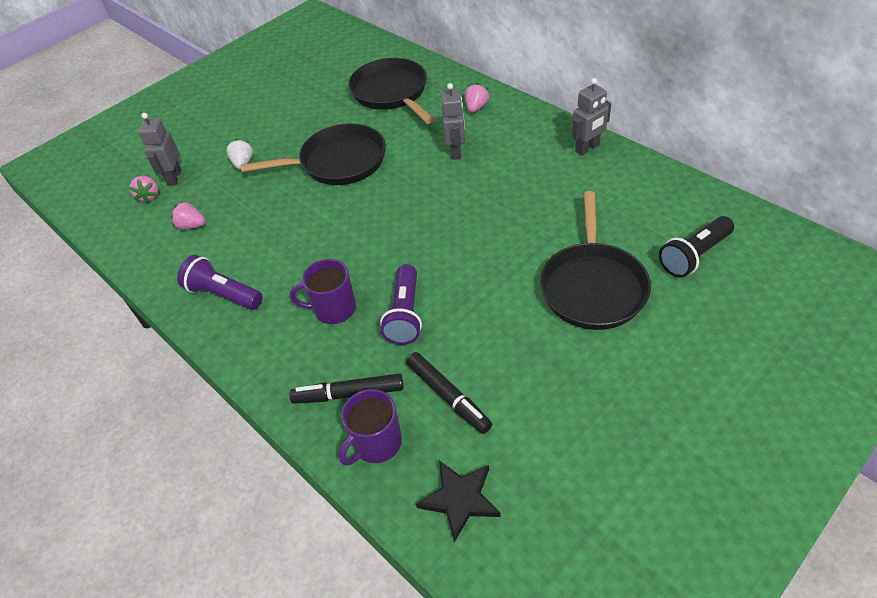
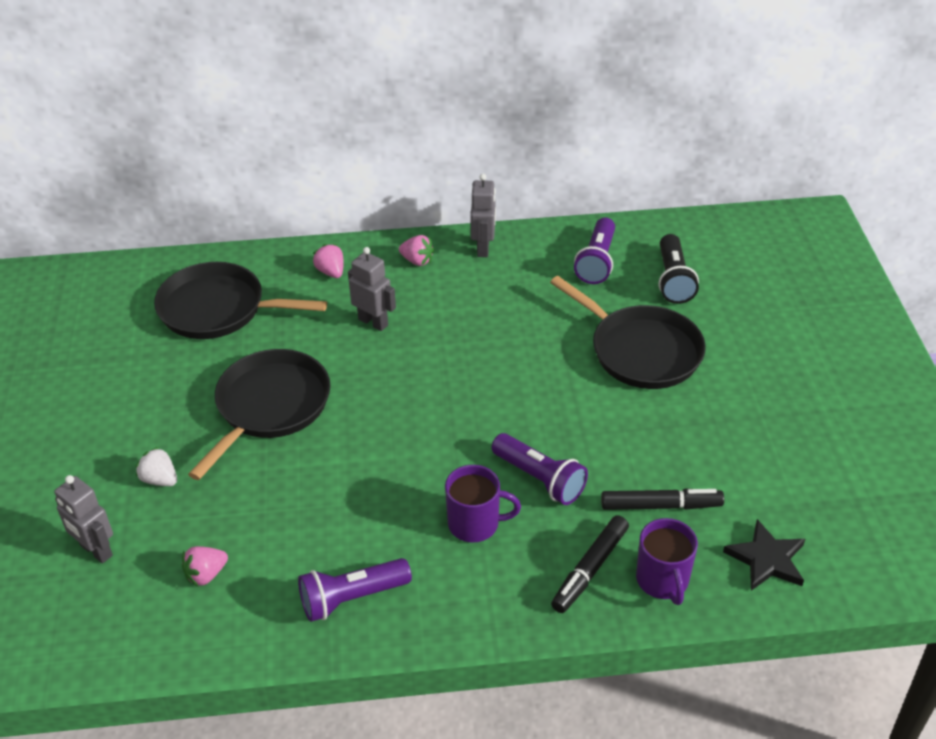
camera: 55 degrees left, 5 degrees down
(149, 196) = (97, 589): pink strawberry -> pink strawberry (417, 261)
(333, 309) = (475, 524): purple mug -> purple mug turned 120 degrees counterclockwise
(653, 205) = (597, 261): none -> purple flashlight

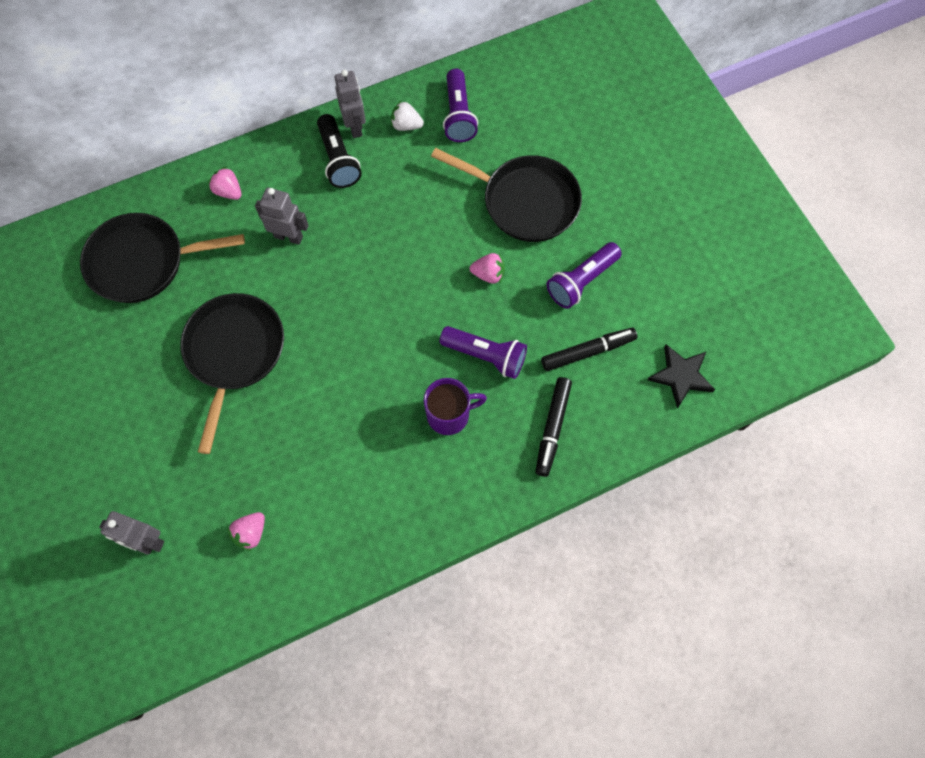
camera: 20 degrees left, 25 degrees up
(160, 479) = (171, 455): white strawberry -> white strawberry (406, 125)
(352, 598) = (378, 515): purple flashlight -> purple flashlight (581, 281)
(417, 261) = (301, 157): pink strawberry -> pink strawberry (488, 274)
(662, 580) = (610, 420): purple mug -> none
(673, 280) = (529, 117): black flashlight -> black flashlight (338, 160)

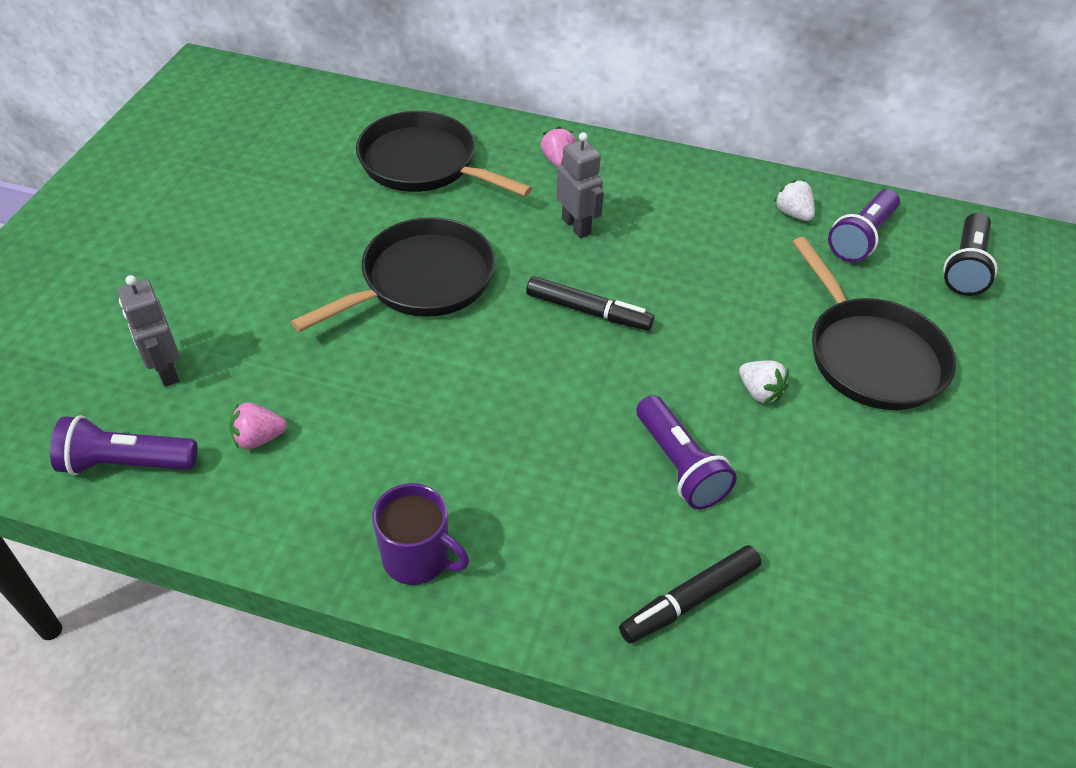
camera: 40 degrees right, 20 degrees down
(338, 160) = (691, 199): black flashlight -> black flashlight (965, 267)
(355, 126) = (736, 184): grey robot -> none
(449, 415) = (578, 491): purple mug -> purple mug (417, 558)
(488, 274) = (759, 392): pink strawberry -> white strawberry
(581, 281) = (873, 475): purple flashlight -> purple flashlight (127, 463)
(588, 351) = (814, 553): black marker -> black marker (588, 311)
(681, 376) = (926, 677): black star -> none

